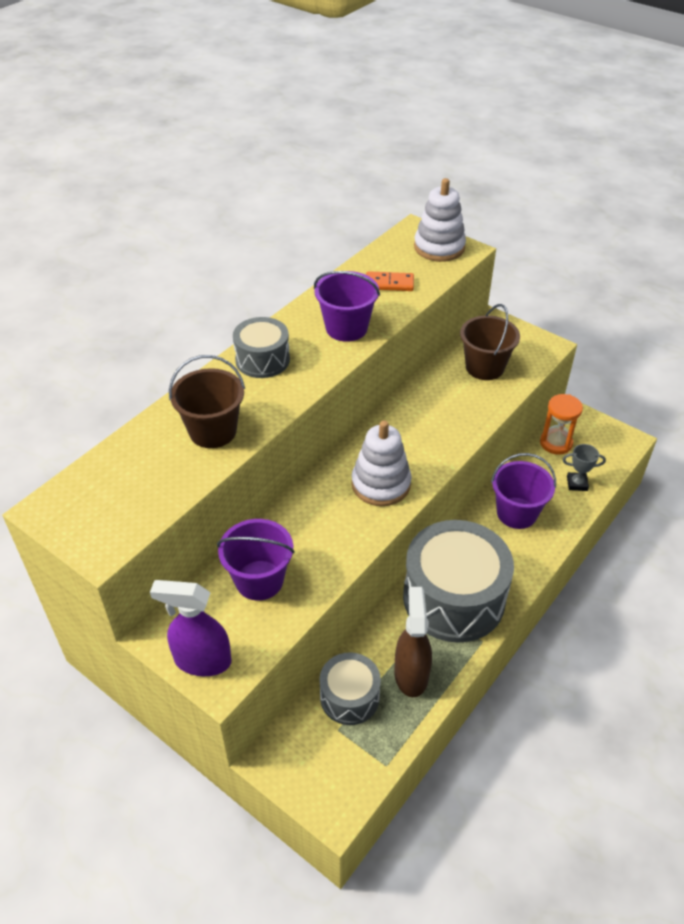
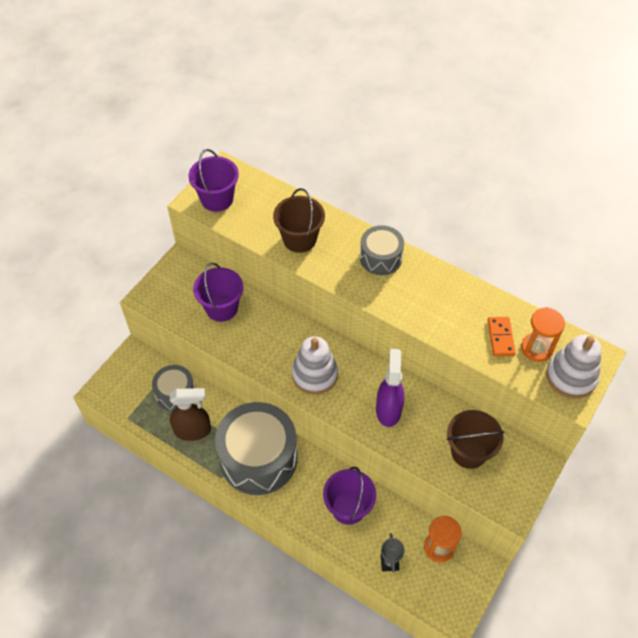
camera: 85 degrees right, 10 degrees up
(202, 660) = (161, 286): purple spray bottle -> purple spray bottle (388, 409)
(346, 328) = (430, 309): purple bucket -> purple bucket (217, 199)
(404, 263) = (536, 348): none -> orange hourglass

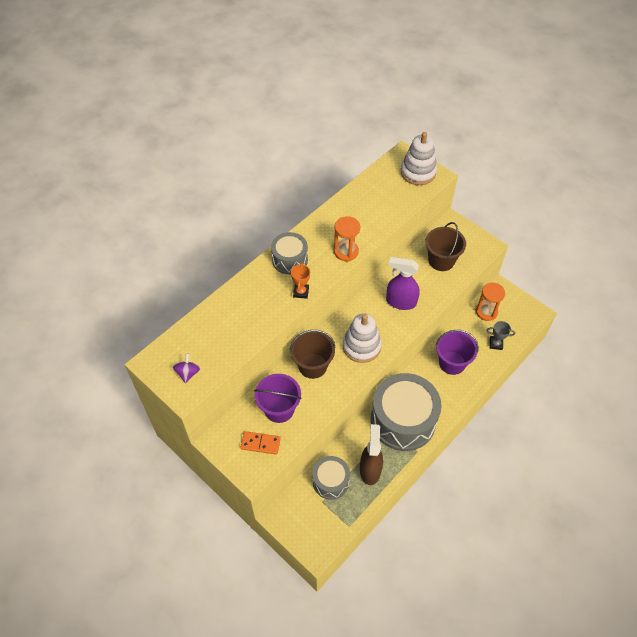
camera: 80 degrees left, 0 degrees up
(217, 199) = (188, 373): purple bucket -> purple spinning top
(299, 239) = (255, 313): brown bucket -> brown bucket (312, 366)
(337, 275) = (301, 292): none -> orange trophy
(501, 337) = (380, 202): orange domino -> orange domino (260, 443)
(536, 348) = (392, 184): orange hourglass -> orange hourglass (346, 251)

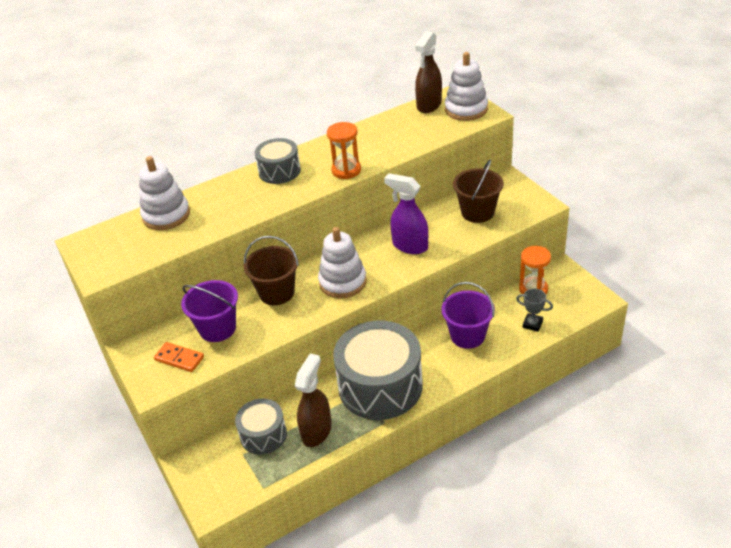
camera: 20 degrees right, 15 degrees down
(188, 373) = (114, 256): purple spinning top -> none
(213, 322) = (166, 215): none -> white stacking toy
(301, 292) = (276, 200): orange trophy -> none
(386, 171) = (429, 105): none -> brown spray bottle

